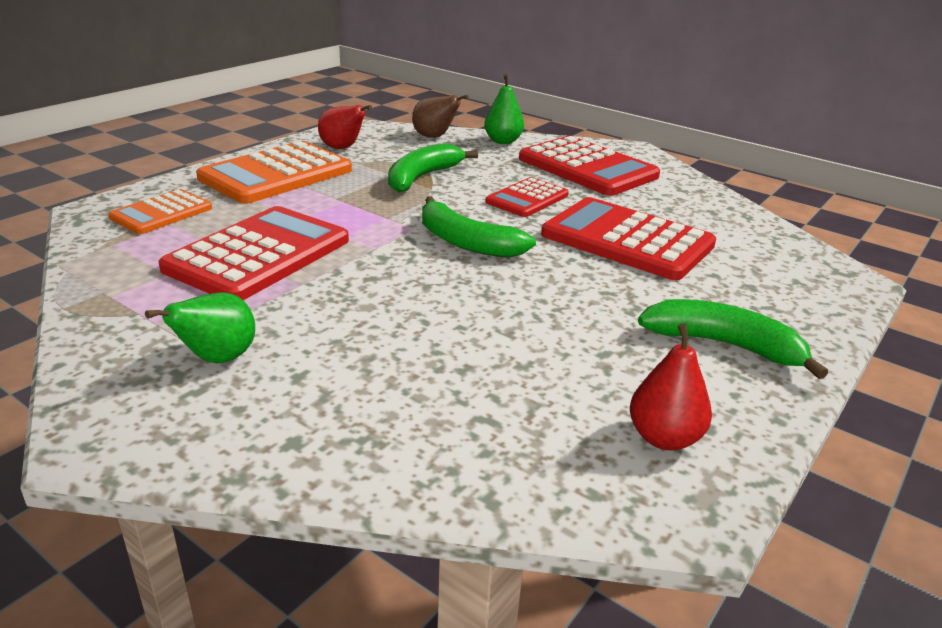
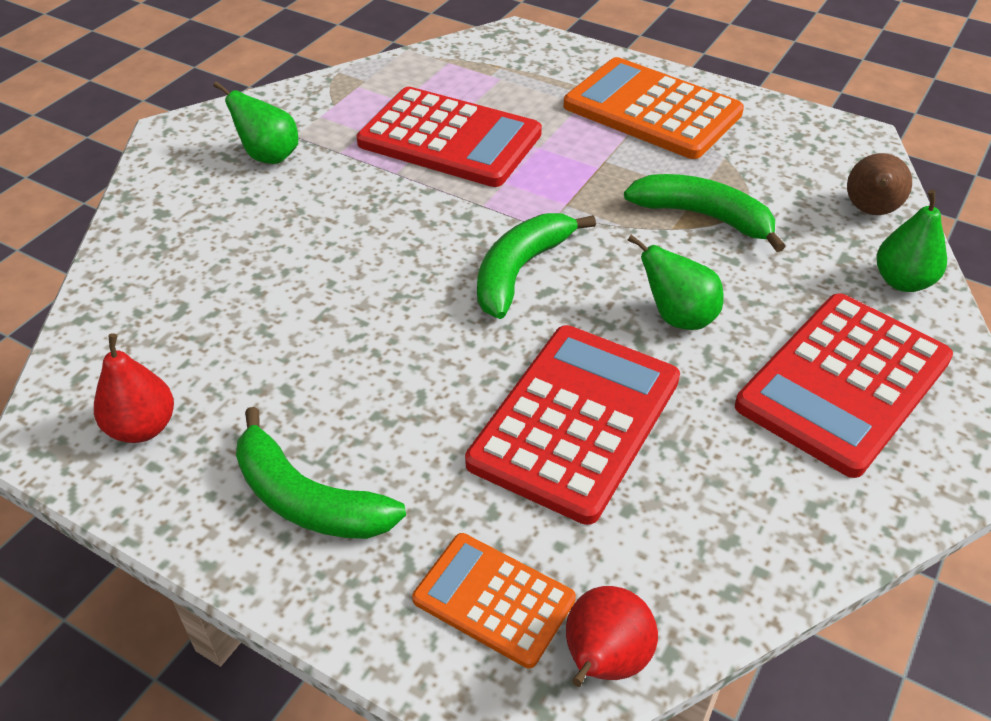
camera: 85 degrees right, 15 degrees up
(161, 213) = (521, 68): orange calculator -> orange calculator (493, 600)
(342, 148) = (766, 140): red pear -> red pear (603, 661)
(527, 199) = (677, 317): red calculator -> green pear
(724, 345) = (307, 498): green banana -> green banana turned 105 degrees clockwise

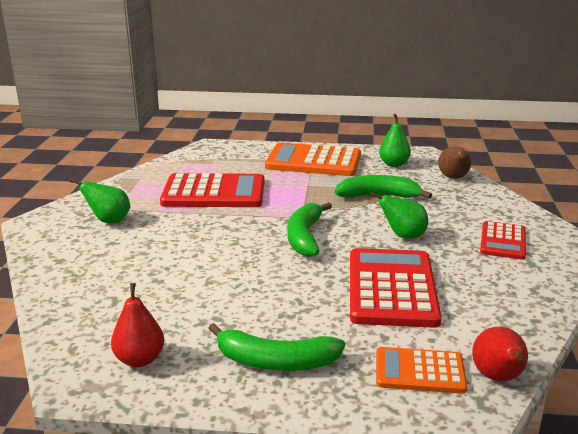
camera: 25 degrees left, 20 degrees down
(844, 383) = (503, 241): red calculator -> red calculator, size x0.57
(902, 281) = (492, 199): green pear -> green pear (393, 164)

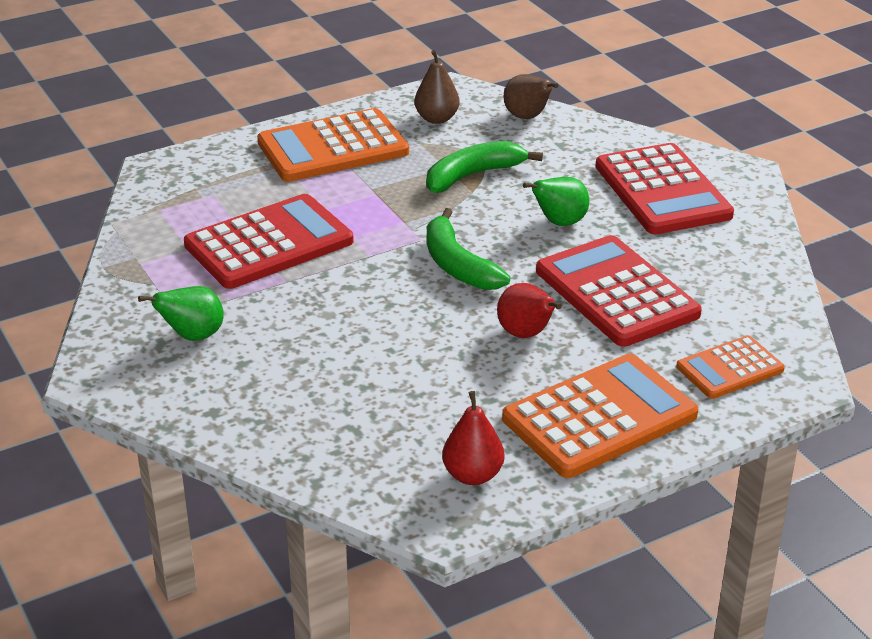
camera: 35 degrees left, 10 degrees up
(275, 361) = (599, 417): green banana -> orange calculator
(393, 164) = (437, 118): green pear -> brown pear
(498, 378) = (795, 345): red pear -> red pear (526, 334)
(503, 241) = (662, 191): red calculator -> red calculator, size x1.76

